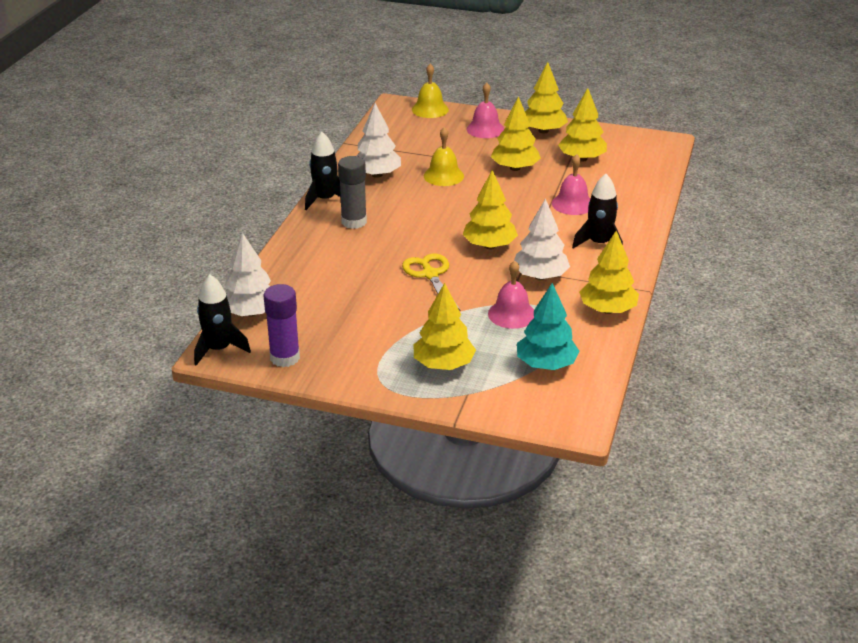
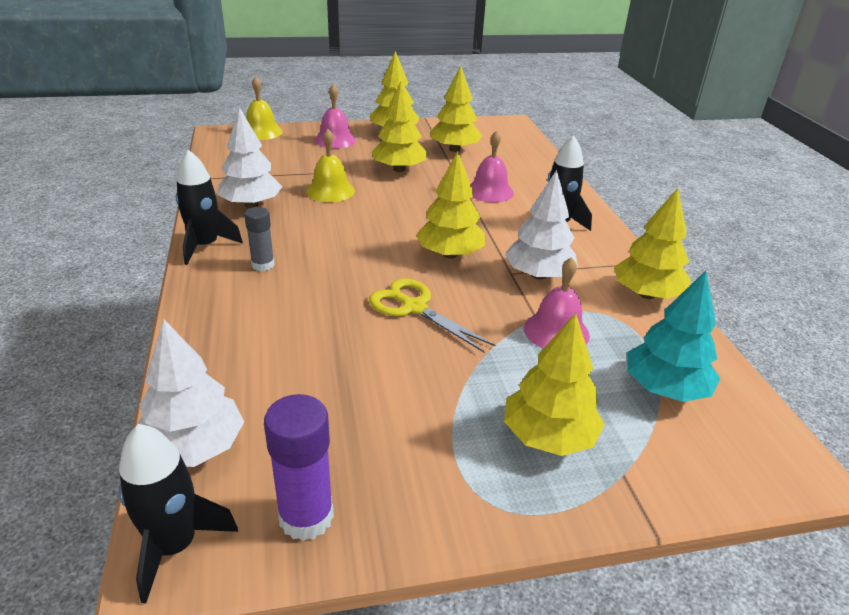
camera: 30 degrees left, 0 degrees up
(354, 222) = (263, 265): grey glue stick -> grey glue stick, size x0.65

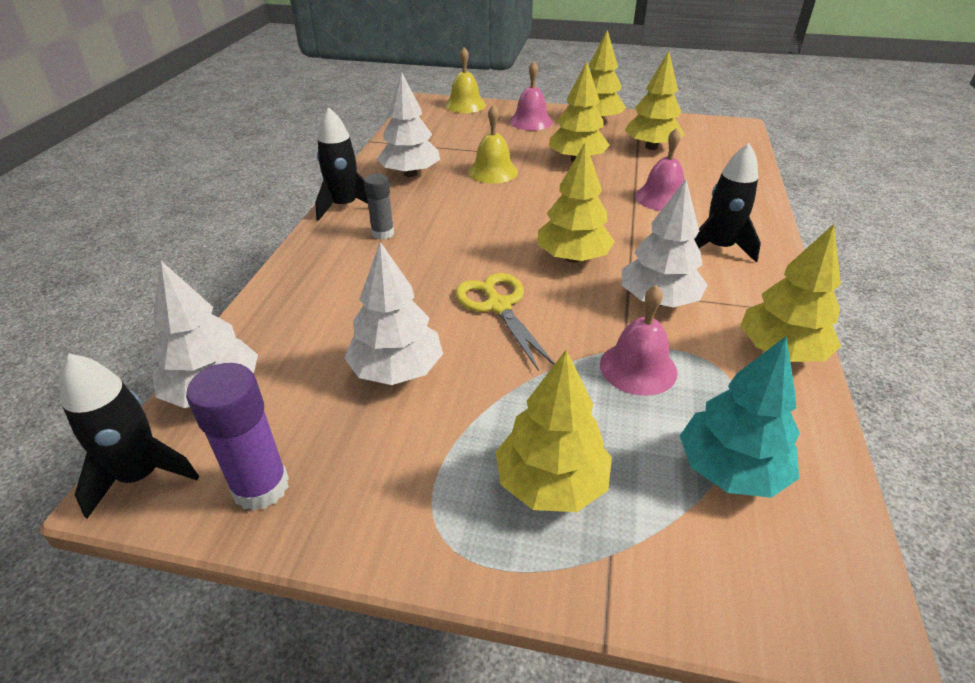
camera: 25 degrees right, 5 degrees up
(362, 383) = (397, 370): none -> white tree

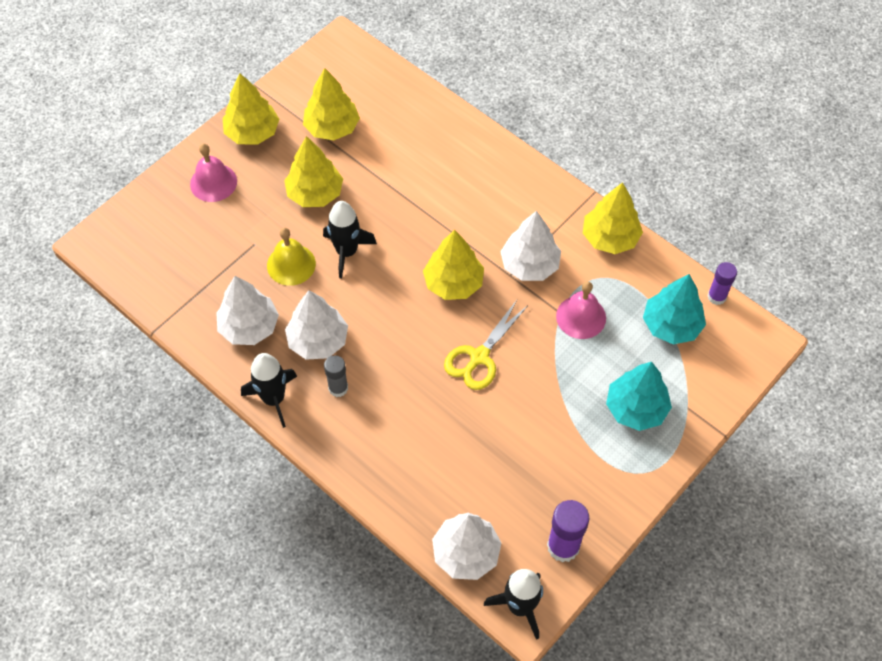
camera: 60 degrees left, 20 degrees up
(397, 370) = (507, 443): white tree -> white tree (318, 340)
(465, 105) = (131, 214): yellow bell -> none
(498, 306) = (479, 357): yellow scissors -> yellow scissors turned 60 degrees counterclockwise
(551, 483) = (636, 408): yellow tree -> turquoise tree
(662, 198) = (415, 177): pink bell -> none
(719, 248) = (498, 191): black rocket -> black rocket (347, 252)
(846, 509) = (716, 296): none -> purple glue stick

